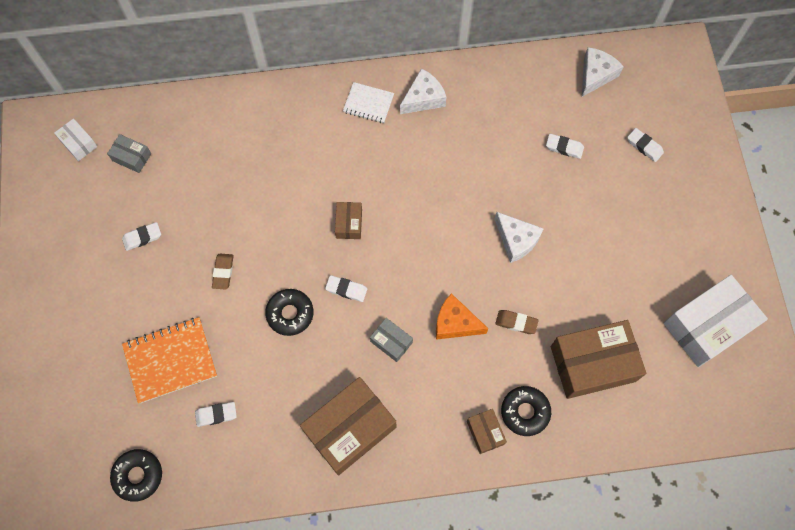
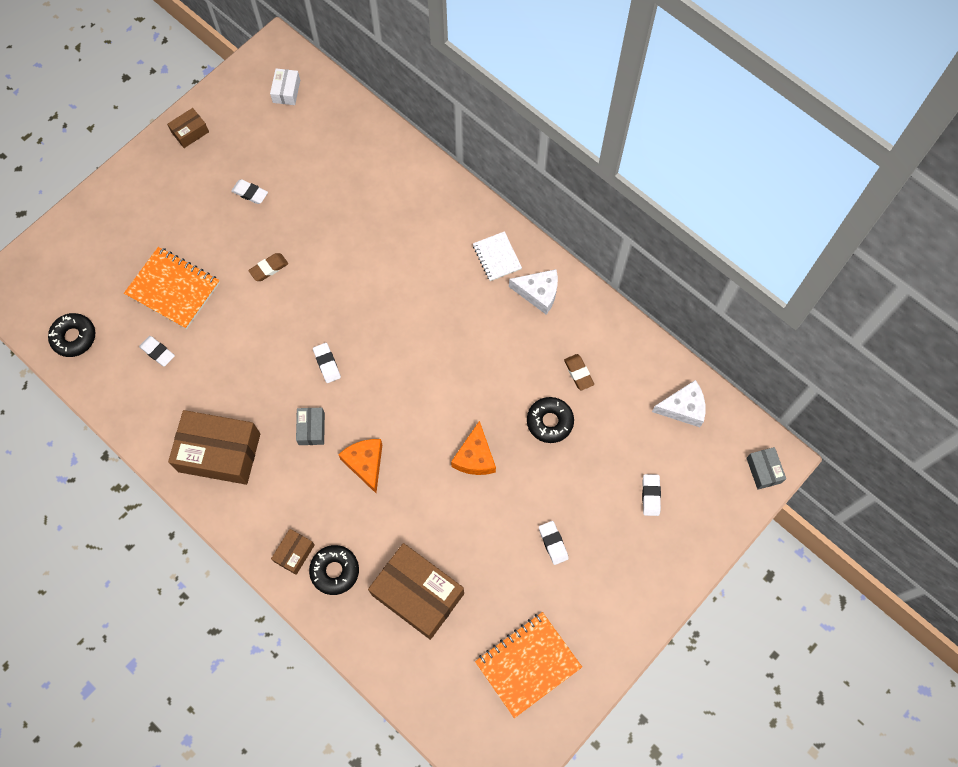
camera: 50 degrees right, 0 degrees up
(132, 157) = (306, 134): grey box -> grey box (763, 470)
(290, 314) = (275, 340): black donut -> black donut (549, 422)
(349, 223) = (382, 323): brown box -> brown box (190, 132)
(516, 240) = (475, 457): white cheese -> orange cheese
(516, 323) = (403, 509): brown eraser -> brown eraser (578, 373)
(564, 147) = (591, 432): white eraser -> white eraser (553, 543)
(707, 326) = (528, 664): white box -> orange notebook

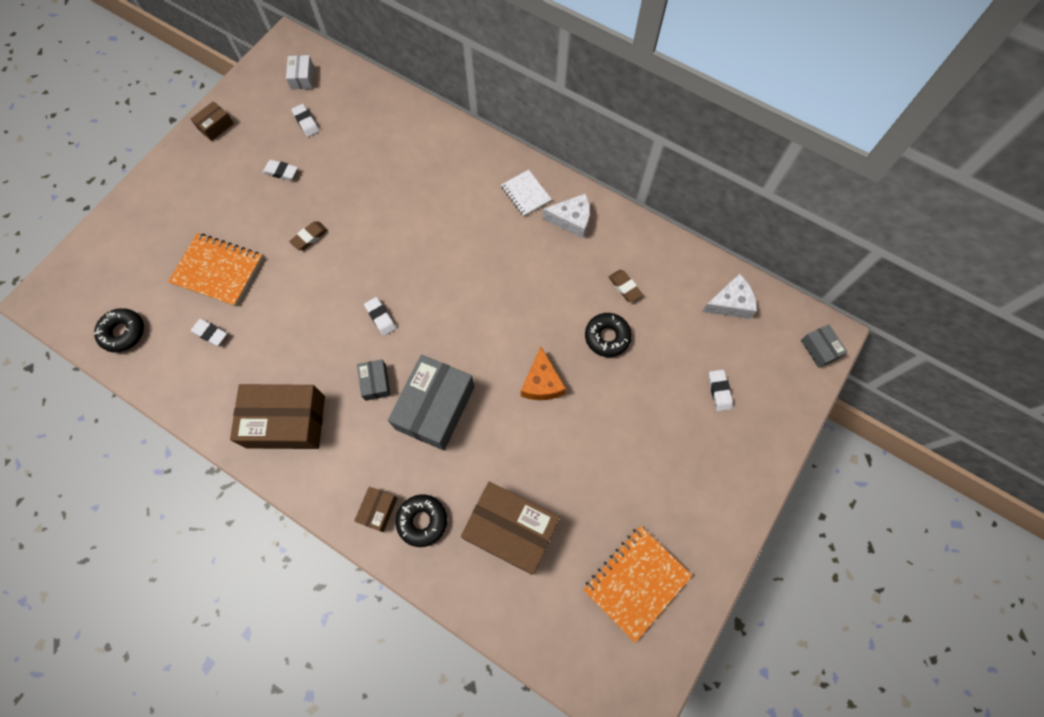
camera: 10 degrees left, 0 degrees up
(365, 463) = (435, 407): orange cheese -> grey box
(553, 543) = (635, 454): white eraser -> white eraser (306, 122)

